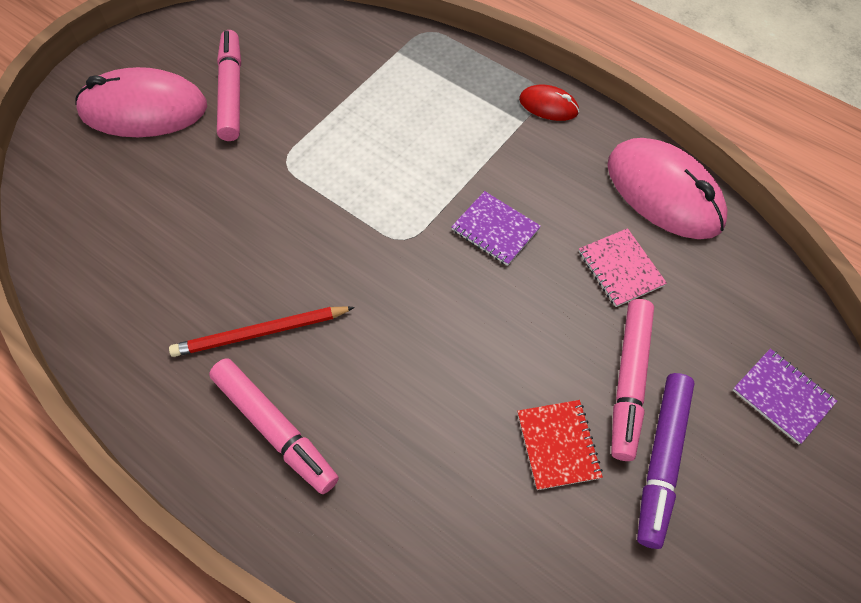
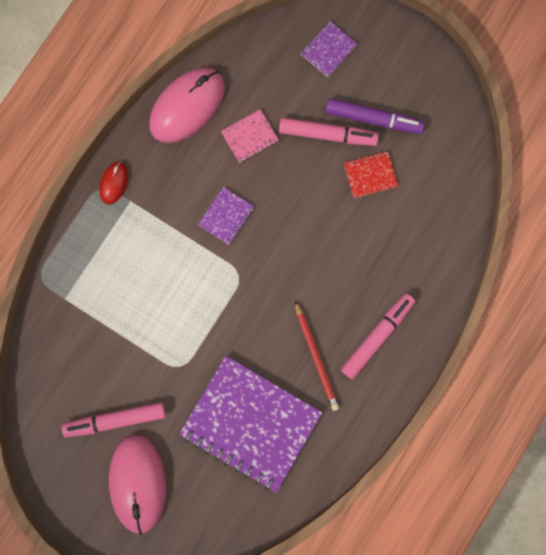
camera: 95 degrees left, 20 degrees up
(184, 239) = (251, 423): none -> purple notebook

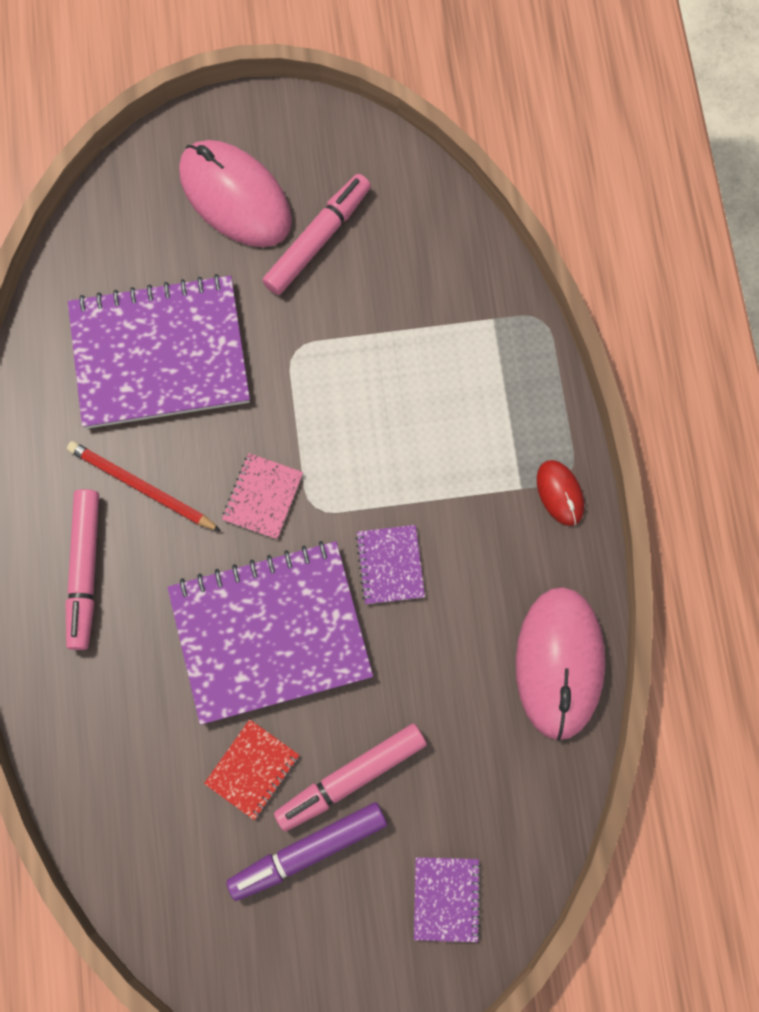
camera: 140 degrees right, 5 degrees down
(249, 136) = (447, 690): pink notebook -> pink notebook (263, 497)
(311, 231) = (270, 633): none -> purple notebook

